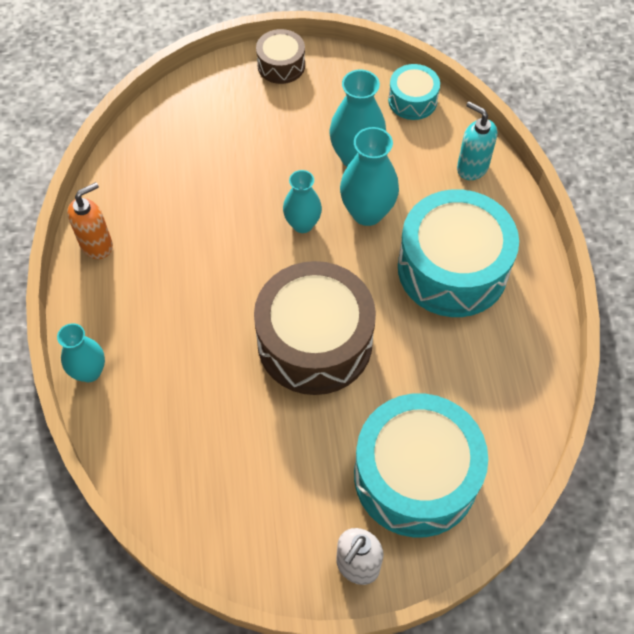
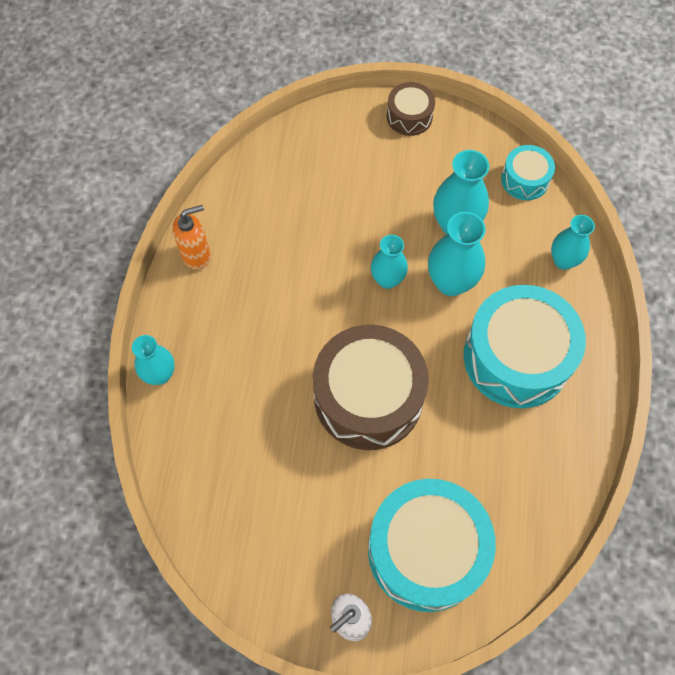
camera: 15 degrees right, 5 degrees up
(472, 167) = (563, 260): turquoise soap dispenser -> turquoise vase

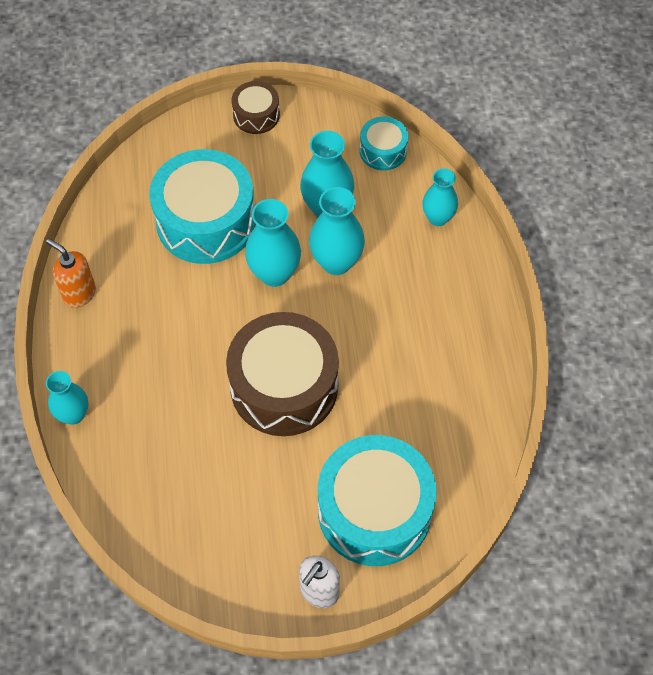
camera: 15 degrees left, 5 degrees down
(196, 255) = (79, 294): orange soap dispenser -> orange soap dispenser turned 105 degrees counterclockwise
(387, 279) = (274, 273): turquoise vase -> turquoise vase, size x1.51
(516, 357) = (415, 316): turquoise drum -> turquoise drum (206, 221)

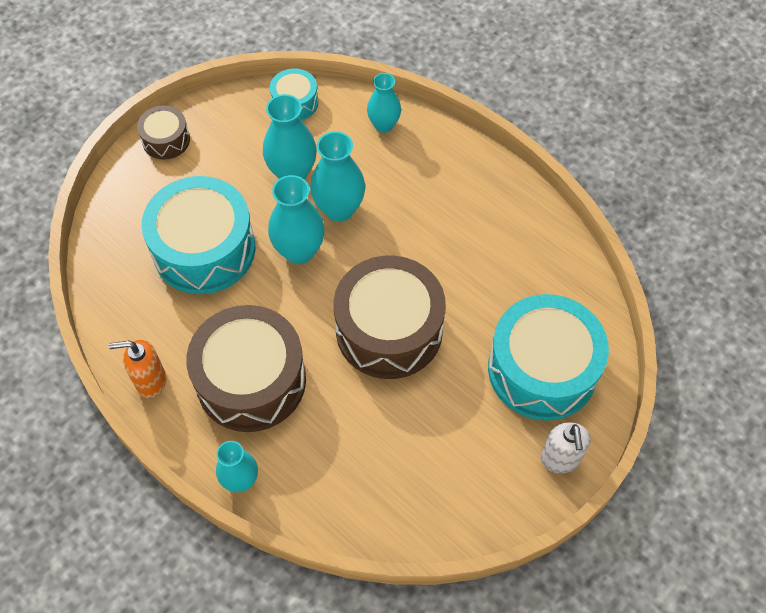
camera: 40 degrees left, 0 degrees up
(148, 347) = (251, 380): none -> brown drum

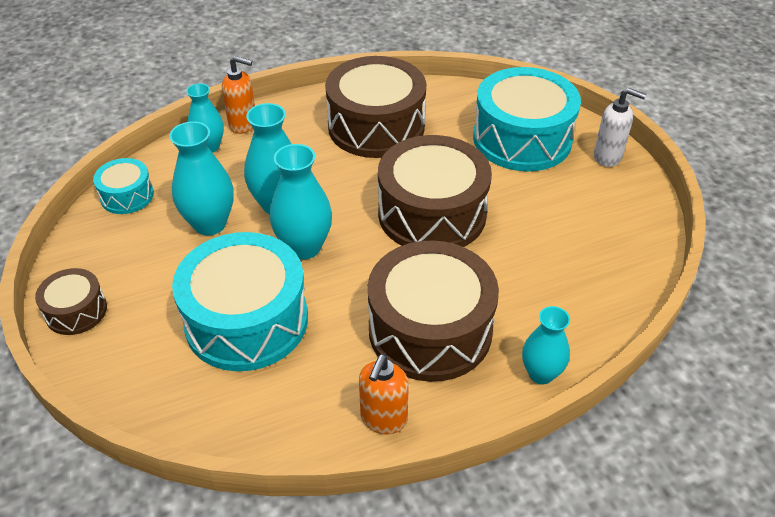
camera: 65 degrees left, 15 degrees down
(427, 133) = (243, 124): none -> orange soap dispenser
(486, 236) = (376, 126): none -> brown drum

